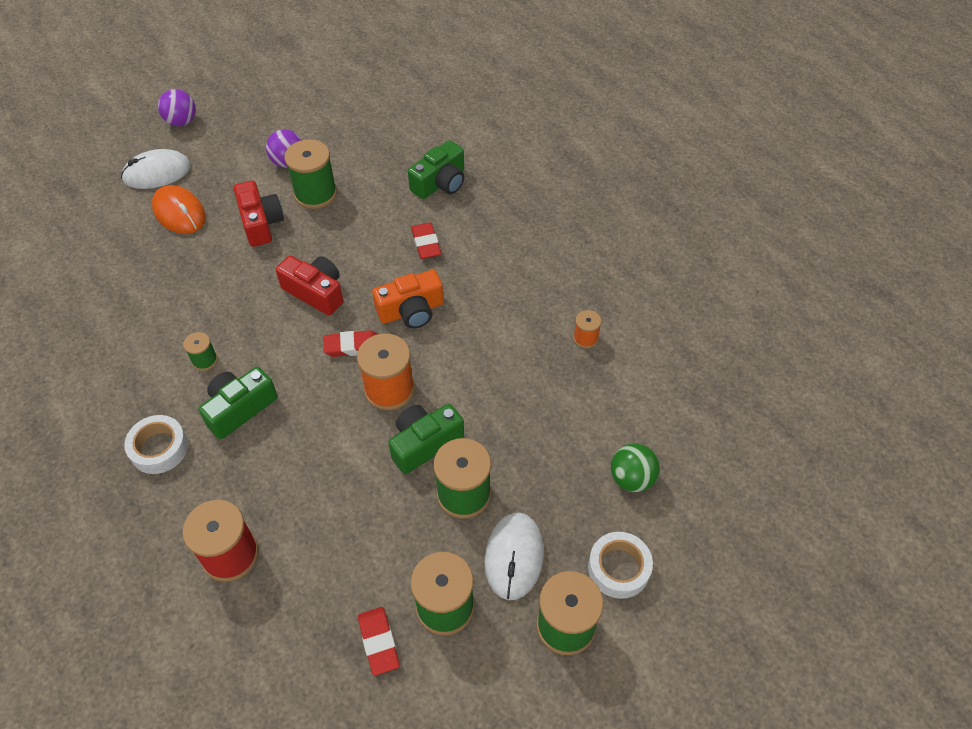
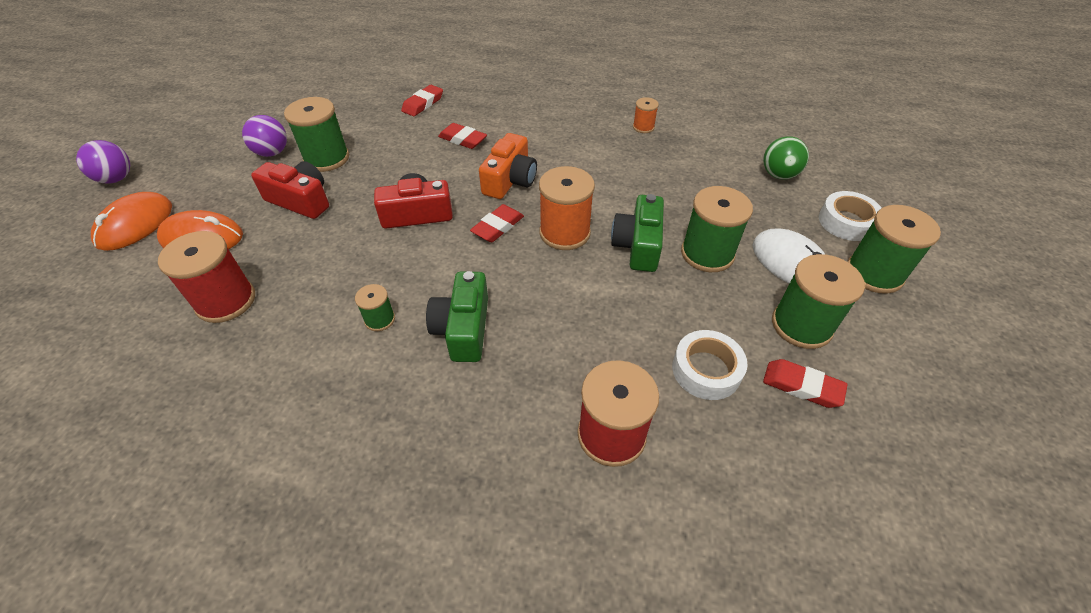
camera: 45 degrees left, 5 degrees down
(145, 275) = (226, 301): none -> red spool
(157, 173) = (135, 224): white mouse -> orange mouse
(159, 448) = (428, 414): white tape -> white tape (706, 370)
(440, 183) = (423, 104): green camera -> red eraser

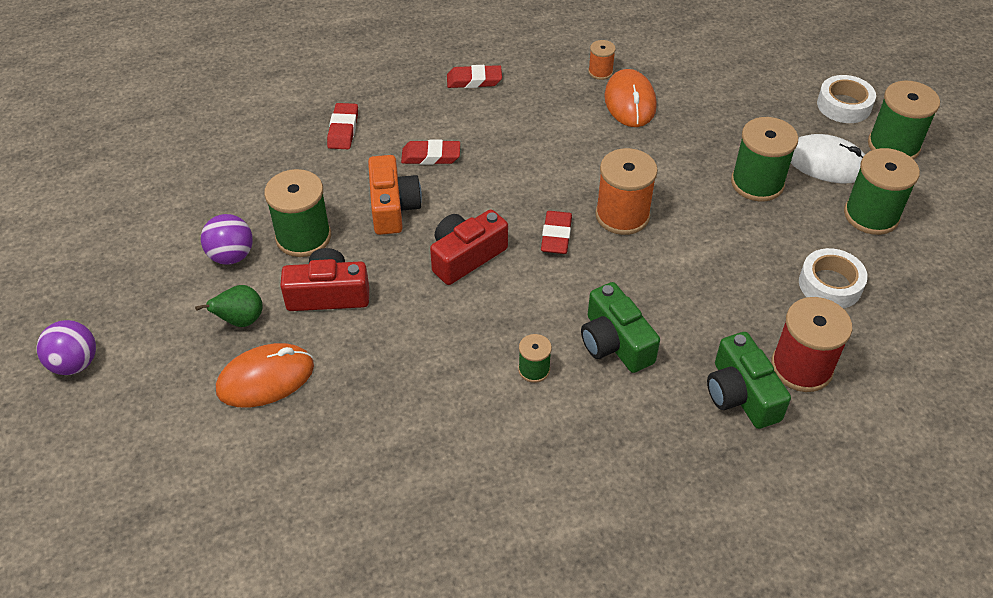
camera: 30 degrees left, 0 degrees up
(135, 224) = (169, 400): orange mouse -> orange mouse (630, 102)
(226, 301) = (368, 424): red spool -> none
(231, 194) = (241, 320): none -> green pear
(510, 180) = (523, 183): orange camera -> orange camera (392, 207)
(638, 245) = (695, 200): green camera -> green camera (741, 394)
(778, 175) = (759, 79): green ball -> none
(802, 386) = (903, 265): red eraser -> red eraser (474, 80)

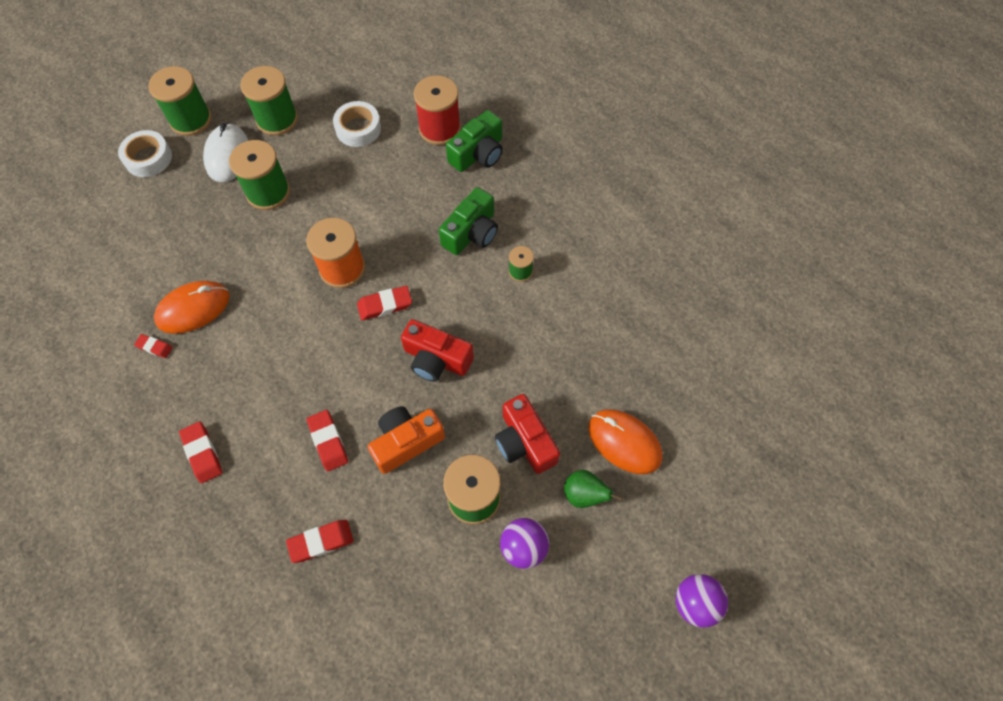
camera: 115 degrees left, 15 degrees up
(600, 72) = (154, 347): orange spool -> red eraser

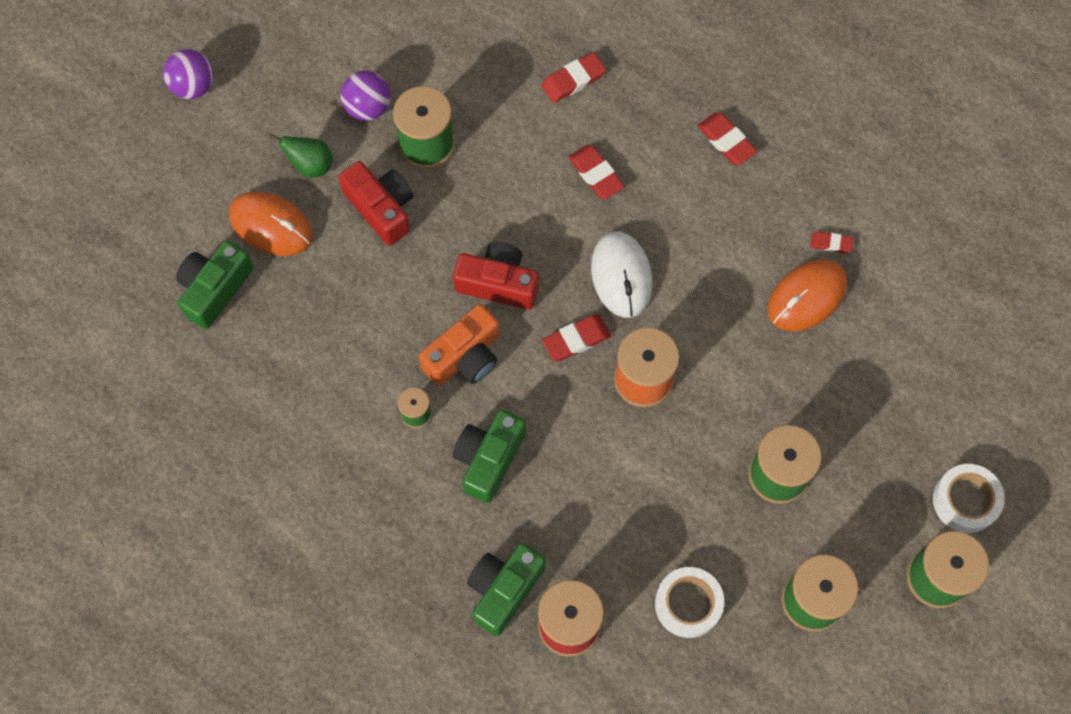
camera: 170 degrees right, 5 degrees up
(227, 155) = (858, 525): white mouse -> white mouse (621, 276)
(406, 442) = (511, 187): orange camera -> orange camera (465, 356)
(675, 393) = (215, 289): none -> green camera

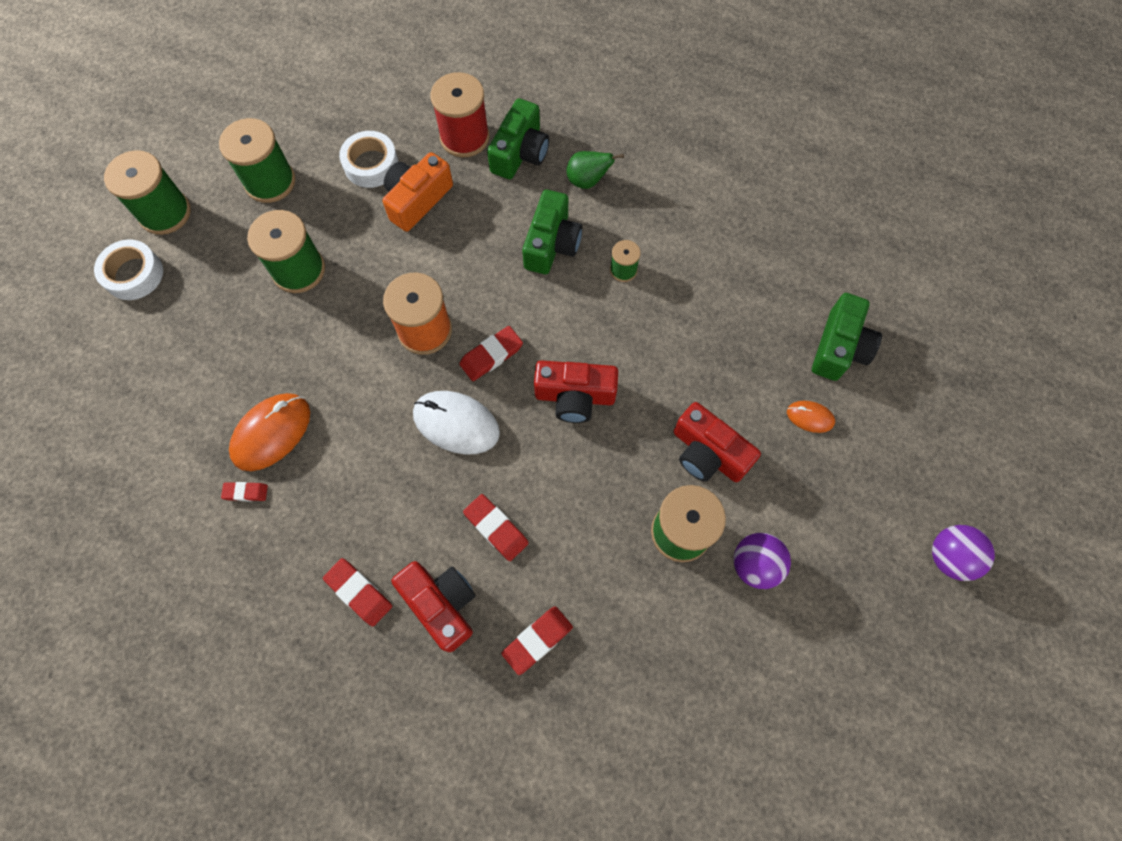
camera: 170 degrees right, 0 degrees up
(271, 225) = (810, 417): orange mouse -> orange mouse, size x0.53
(311, 165) = (793, 487): green pear -> green pear (587, 181)
(465, 356) = (591, 324): orange camera -> orange camera (417, 200)
(621, 276) = (456, 423): white mouse -> white mouse turned 45 degrees counterclockwise
(653, 120) = (441, 604): none -> red camera

